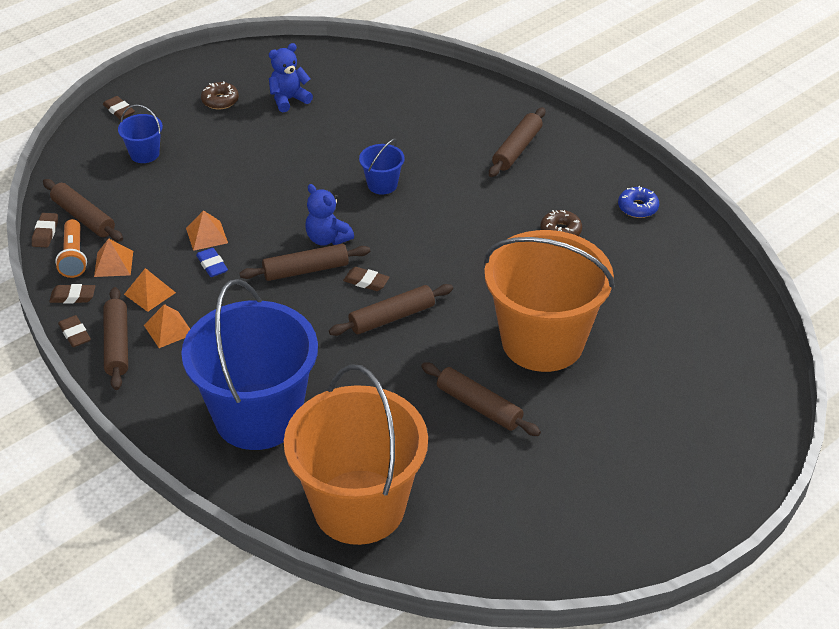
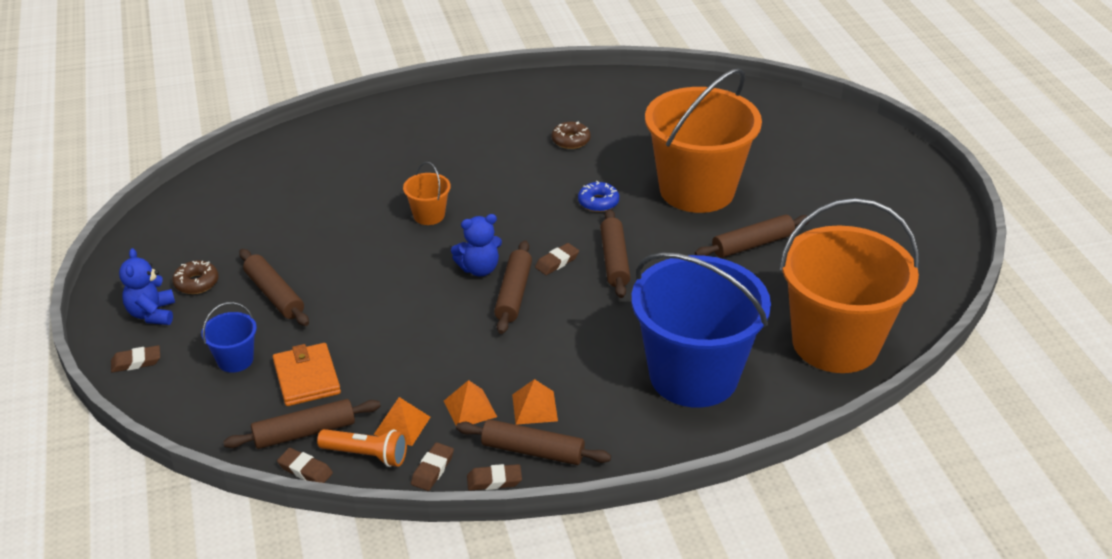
camera: 65 degrees left, 5 degrees down
(143, 196) = (307, 378): none -> orange wallet
(206, 235) = (411, 346): orange pyramid -> none
(212, 265) = (460, 353): blue eraser -> none
(289, 99) = (242, 236): blue teddy bear -> blue teddy bear (152, 314)
(382, 184) = (429, 215): blue bucket -> orange bucket
(517, 149) = (445, 129): brown rolling pin -> brown rolling pin (274, 295)
(637, 207) = (571, 96): blue donut -> blue donut (598, 202)

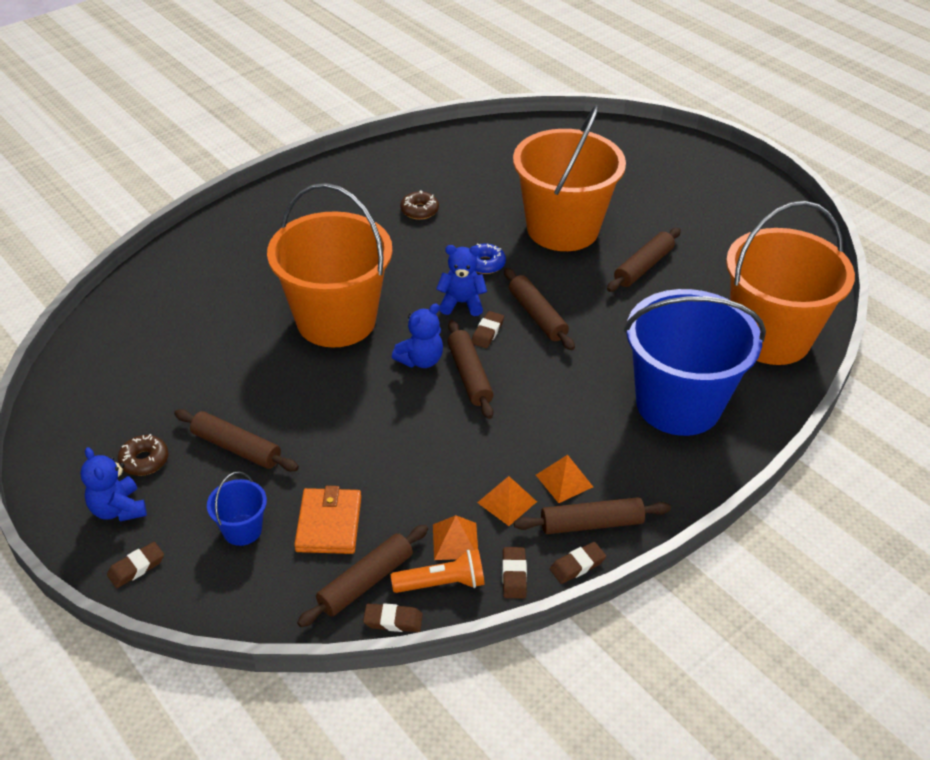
camera: 25 degrees left, 5 degrees up
(307, 378) = (329, 524): orange wallet -> orange wallet turned 45 degrees clockwise
(429, 215) = (336, 320): orange bucket -> orange bucket, size x2.46
(551, 231) = (461, 303): none -> blue teddy bear

